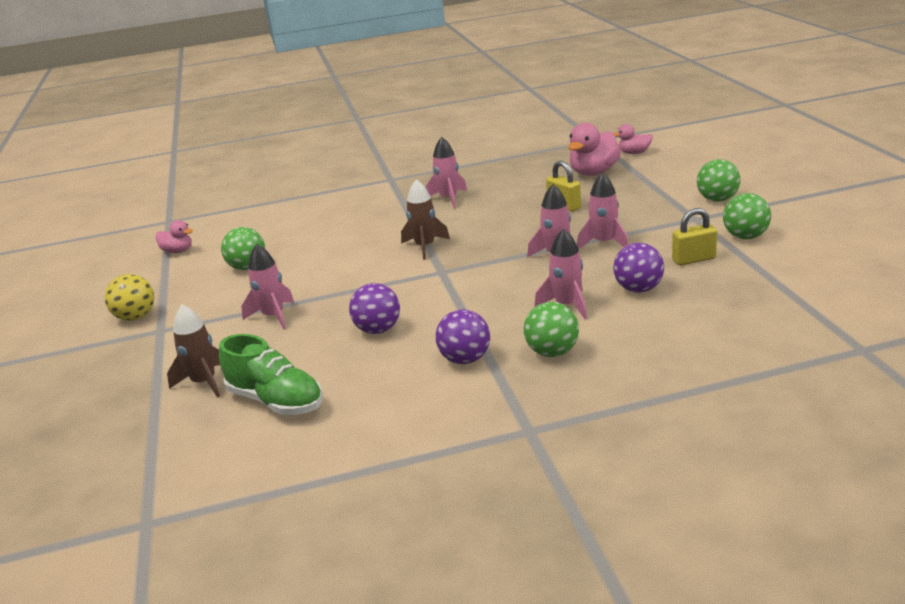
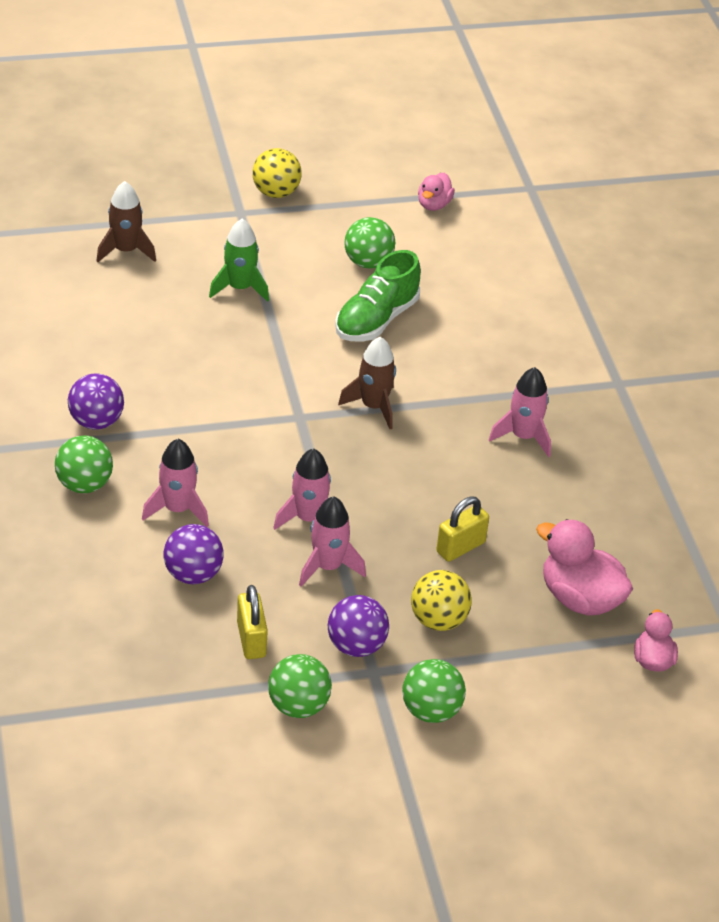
camera: 85 degrees right, 15 degrees up
(273, 316) = (240, 288): pink rocket -> green rocket
(276, 401) = (75, 297): green shoe -> green shoe (376, 320)
(378, 330) = (180, 363): purple ball -> purple ball (356, 646)
(636, 205) = (438, 620): none -> yellow ball

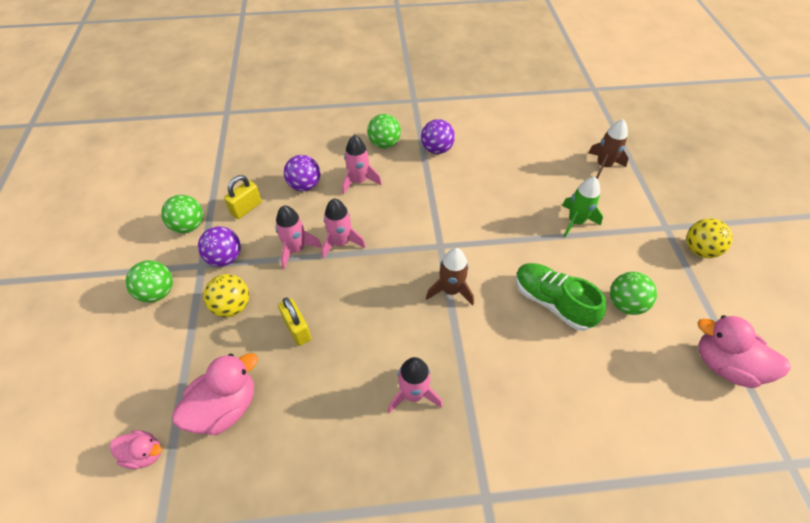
camera: 100 degrees right, 10 degrees up
(251, 640) = (246, 208): yellow padlock -> yellow padlock turned 45 degrees counterclockwise
(434, 205) = (725, 365): pink duck -> pink duck, size x1.74

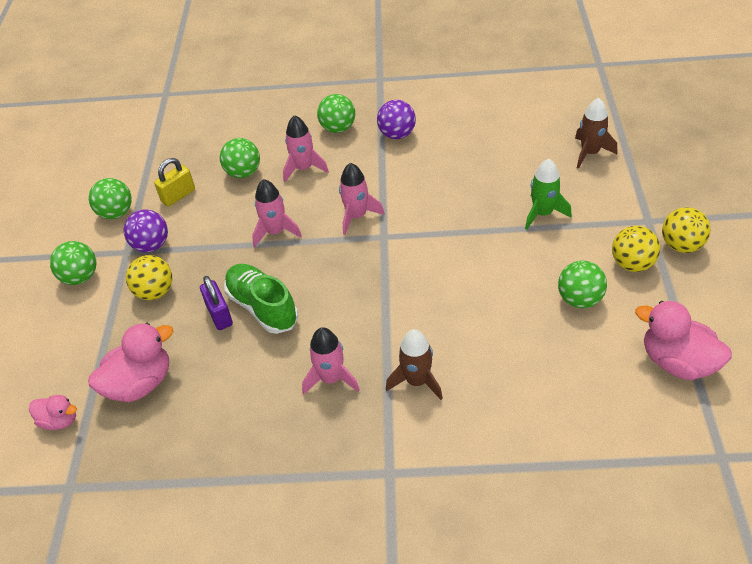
camera: 10 degrees right, 5 degrees down
(296, 249) = (227, 238): pink rocket -> pink rocket (357, 216)
(297, 329) = (219, 315): yellow padlock -> purple padlock
(305, 185) = (243, 173): purple ball -> green ball
(450, 290) = (387, 281): brown rocket -> brown rocket (417, 381)
(552, 302) = (497, 296): green shoe -> green shoe (262, 307)
(662, 268) = (632, 264): none -> yellow ball

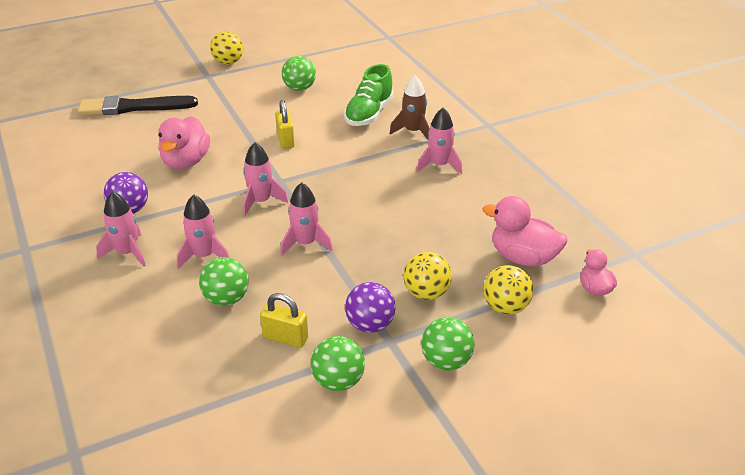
camera: 120 degrees left, 10 degrees down
(219, 315) = (423, 241): purple padlock -> none
(262, 307) = (398, 220): green shoe -> green shoe (369, 114)
(338, 128) = (127, 253): green ball -> pink rocket
(459, 258) = (285, 140): none -> yellow padlock
(542, 213) = (217, 115): green rocket -> none
(590, 153) = (133, 107): brown rocket -> black brush
(632, 264) = (255, 76): yellow ball -> yellow ball (505, 307)
(677, 362) = (331, 53): pink duck -> pink duck (186, 162)

